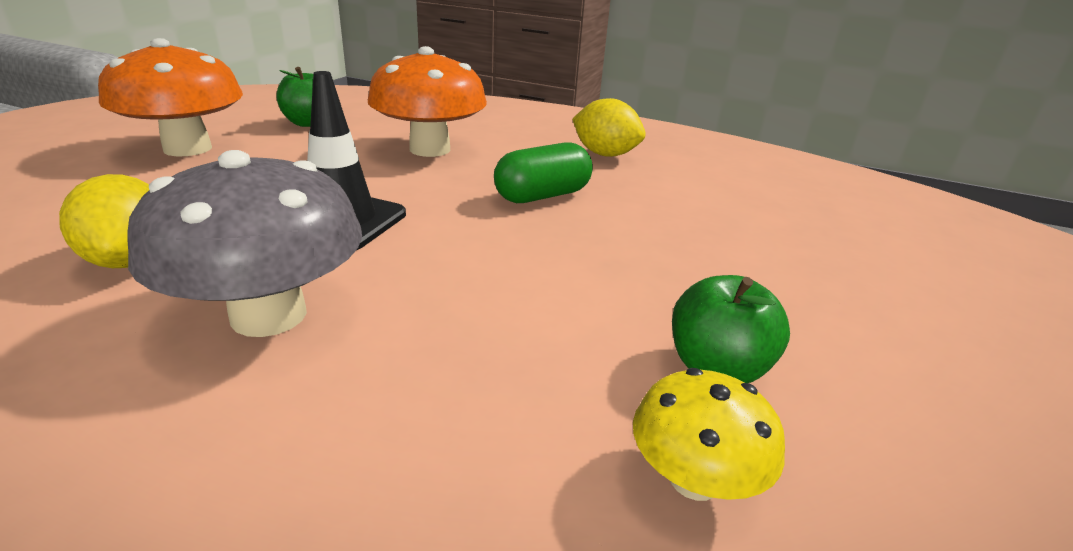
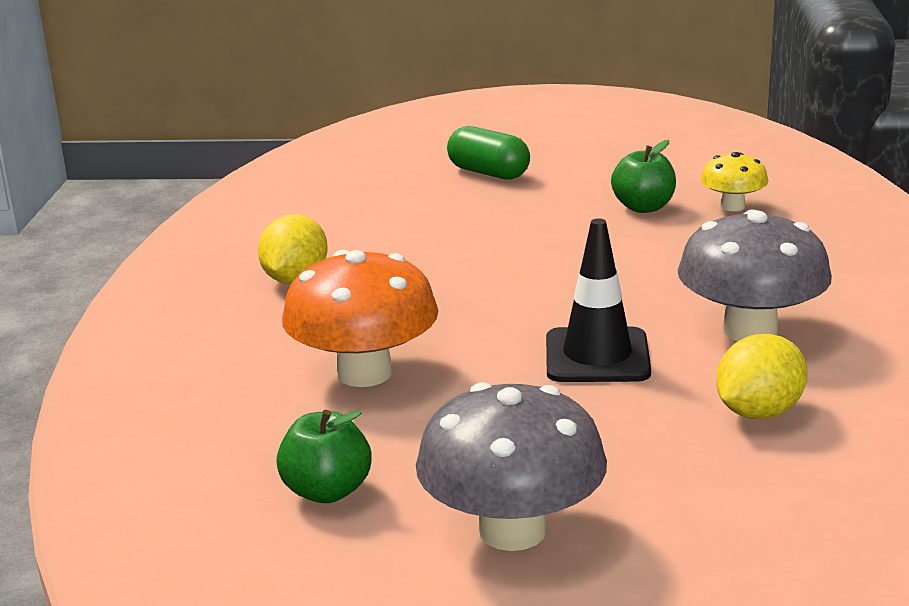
camera: 105 degrees left, 5 degrees down
(187, 148) = (512, 530): orange mushroom -> grey mushroom
(542, 196) = (448, 288): green capsule -> green capsule (488, 173)

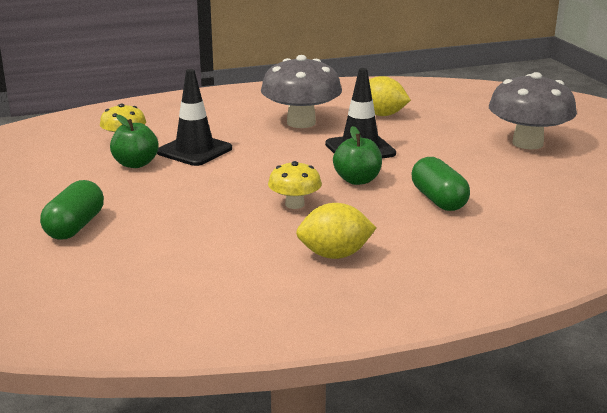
camera: 115 degrees left, 0 degrees up
(327, 491) = (554, 183): green apple -> green apple (357, 180)
(364, 373) = (438, 200): orange mushroom -> green capsule
(442, 279) = (294, 204): none -> yellow mushroom
(669, 242) = (194, 150): none -> black traffic cone

